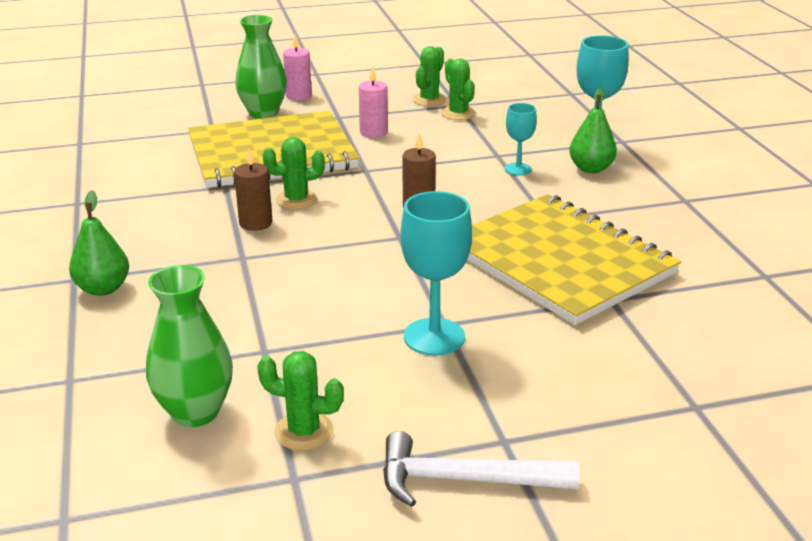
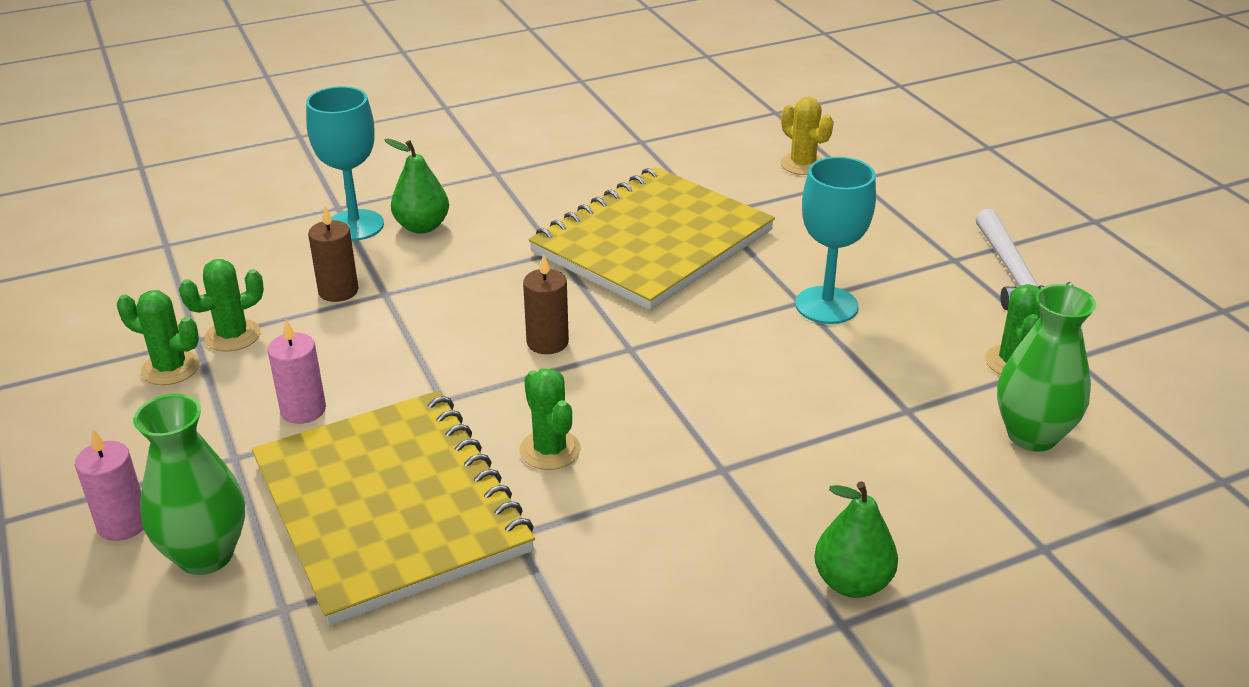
camera: 100 degrees left, 5 degrees up
(255, 223) = (628, 476): brown candle -> brown candle (338, 291)
(518, 169) = (428, 276): turquoise goblet -> none
(728, 372) = (802, 164): none -> yellow cactus

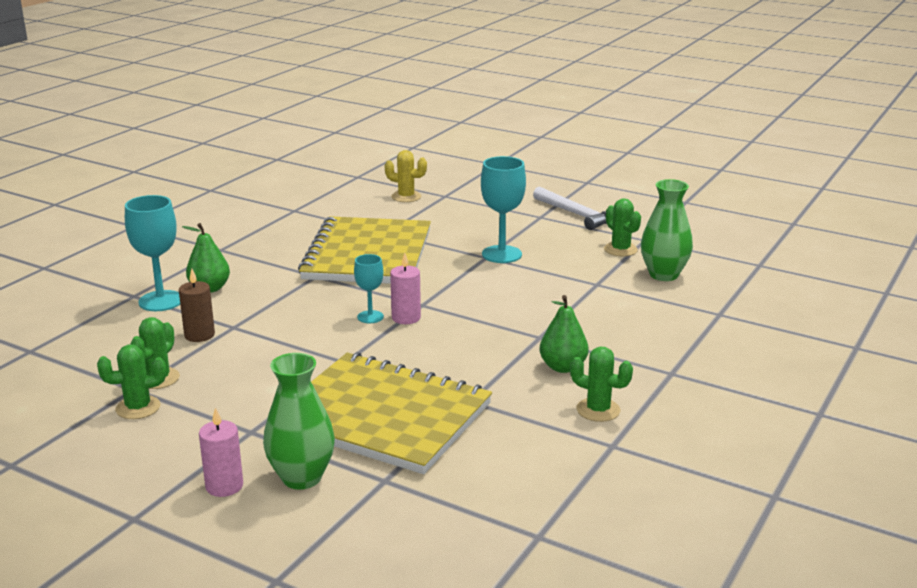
camera: 35 degrees left, 10 degrees down
(303, 410) = (263, 395): pink candle -> pink candle (406, 318)
(547, 342) = (370, 317): brown candle -> turquoise goblet
(550, 450) = (438, 361): green cactus -> green cactus (598, 410)
(852, 582) = (656, 356): green pear -> green pear (563, 367)

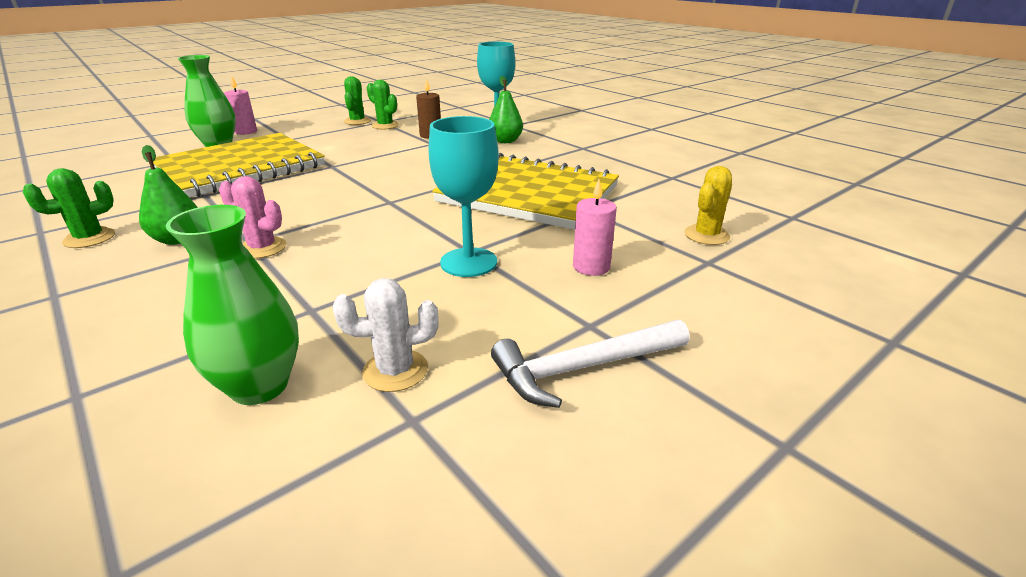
camera: 110 degrees right, 5 degrees up
(370, 317) = (392, 180): turquoise goblet -> none
(406, 318) = (372, 192): pink candle -> pink candle (591, 267)
(544, 326) = (262, 248): none -> pink cactus
(620, 250) = (395, 371): green cactus -> white cactus

